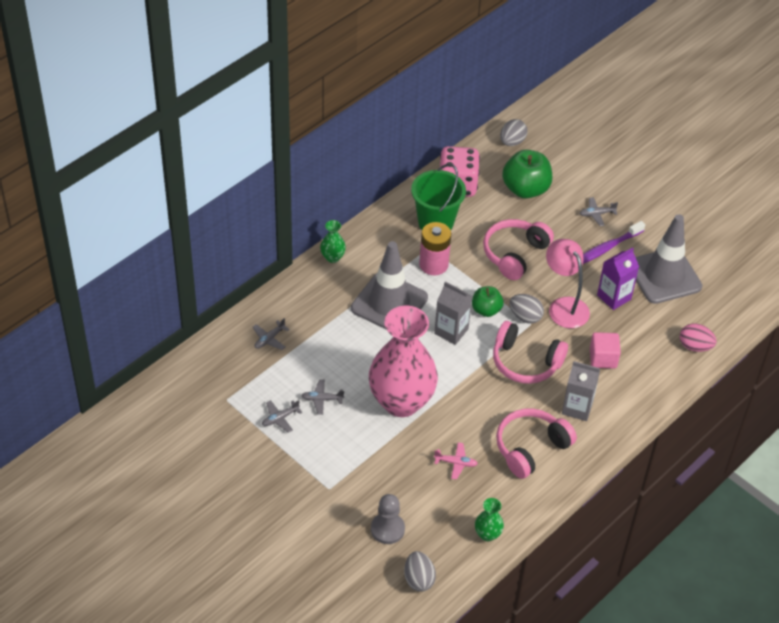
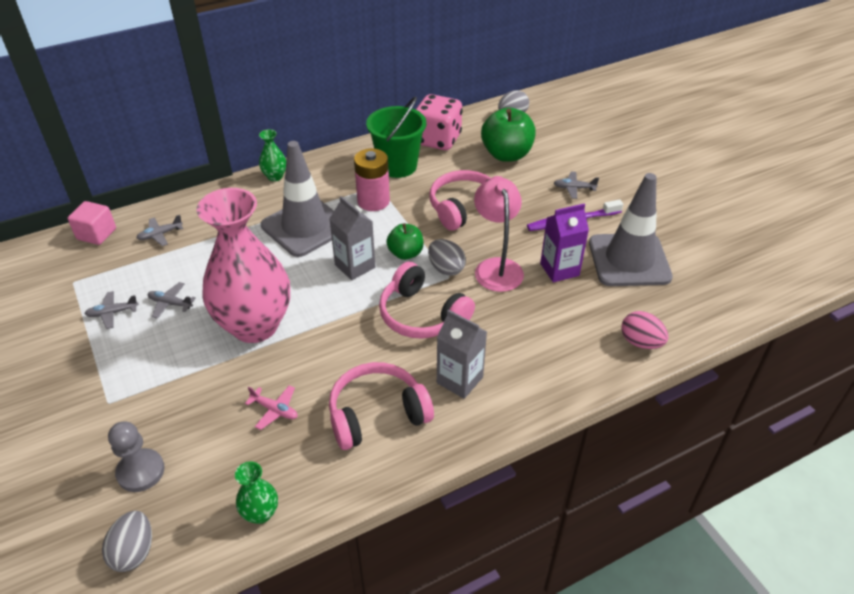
camera: 20 degrees right, 5 degrees down
(603, 358) = (518, 331): pink cube -> pink cube (96, 234)

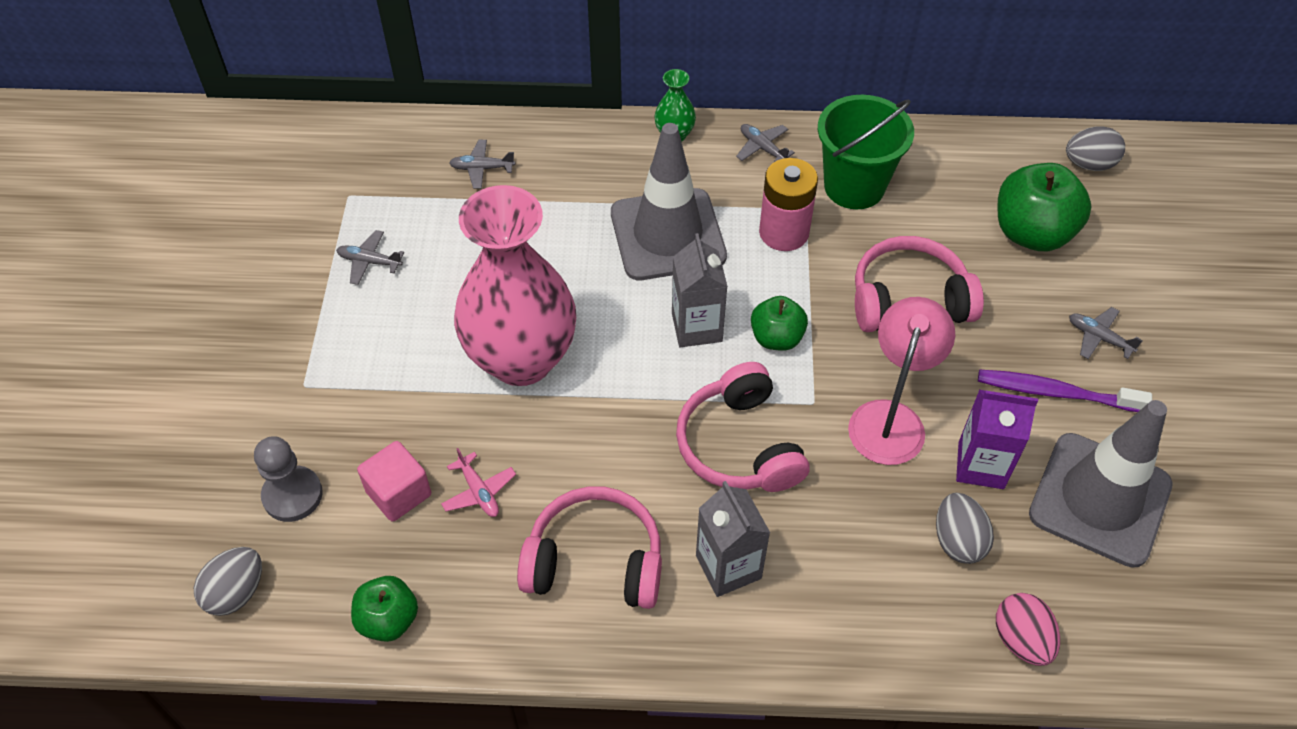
camera: 30 degrees right, 10 degrees up
(96, 234) = (409, 135): pink cube -> pink cube (398, 493)
(170, 303) = (441, 279): grey plane -> grey plane (762, 148)
(260, 513) = (388, 620): green vase -> green apple
(437, 140) = (942, 164): pink dice -> none
(446, 269) = (817, 388): grey egg -> grey egg (958, 541)

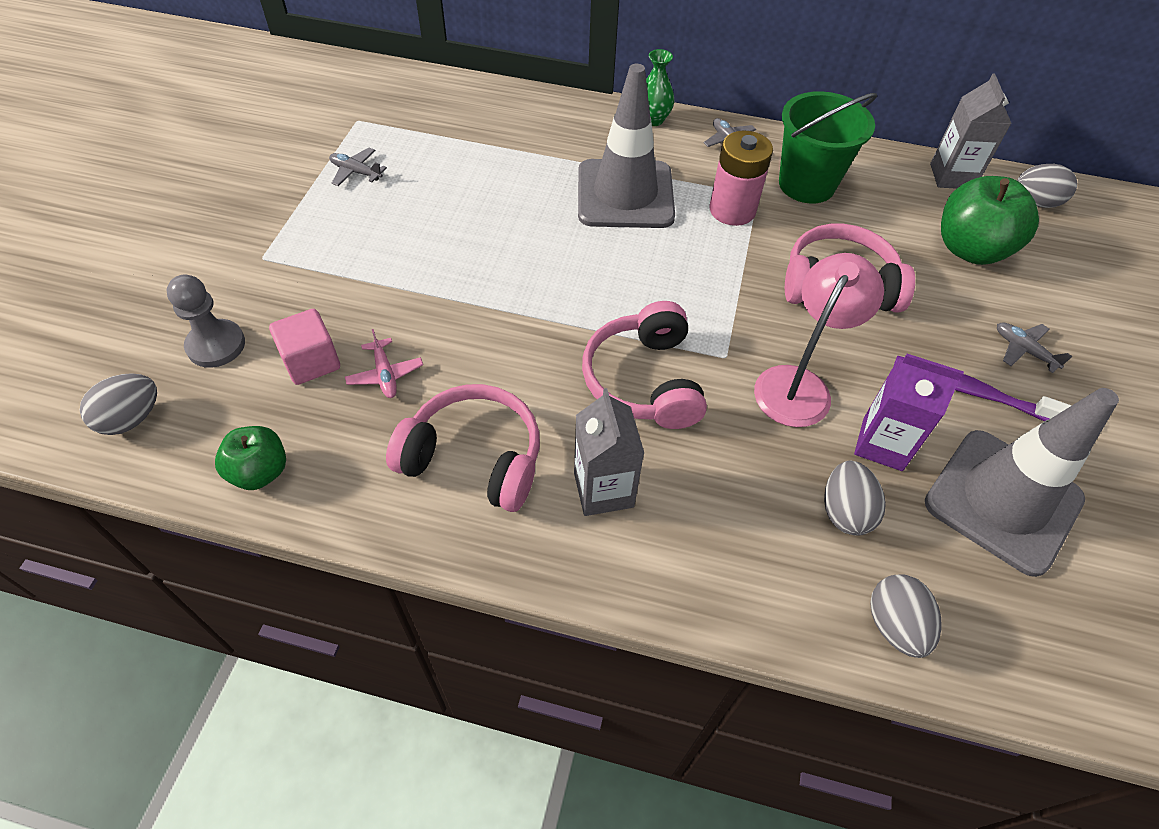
camera: 10 degrees right, 0 degrees up
(482, 168) = (477, 118): grey plane -> none
(521, 359) = (462, 271): pink vase -> none
(697, 327) = (631, 273): grey carton -> grey carton (952, 176)
(776, 338) = (704, 295): green apple -> none
(1021, 640) = (894, 625): pink egg -> grey egg

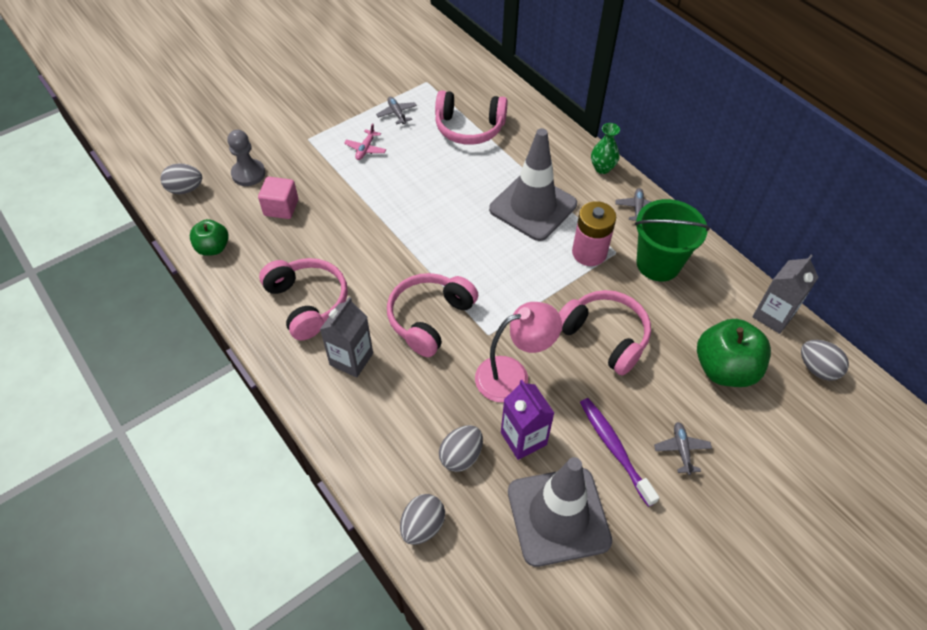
camera: 40 degrees right, 0 degrees up
(385, 374) = (307, 235): pink plane -> pink plane (365, 149)
(464, 147) = (469, 128): none -> pink headphones

